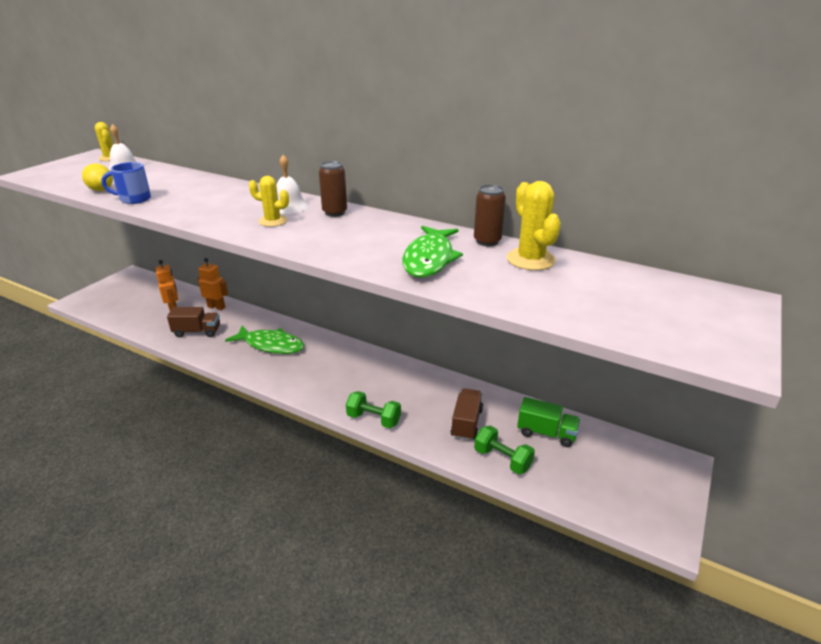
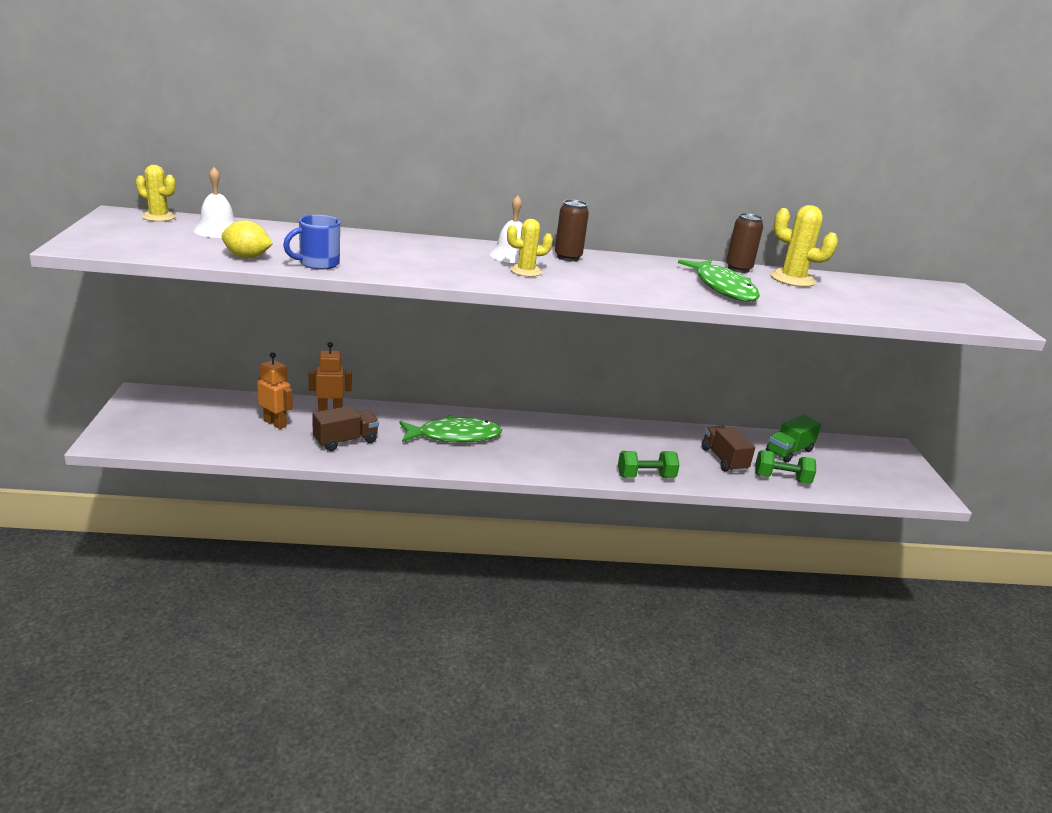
camera: 35 degrees left, 5 degrees down
(546, 433) = (789, 451): green truck -> green truck turned 150 degrees clockwise

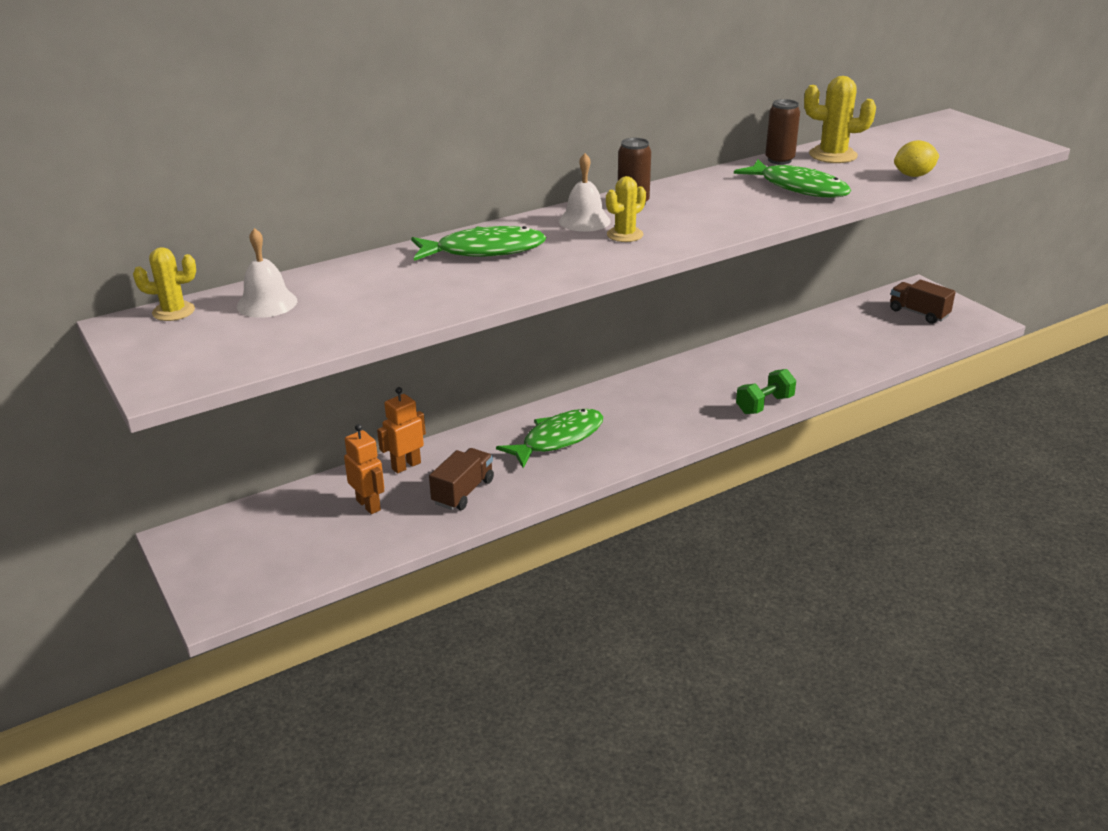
camera: 25 degrees left, 5 degrees up
(247, 257) = (357, 325): yellow lemon -> yellow lemon (913, 175)
(275, 423) = (369, 505): orange robot -> orange robot turned 45 degrees clockwise
(317, 263) = (436, 304): blue mug -> none
(408, 248) = (484, 250): none -> green fish
(724, 459) = (806, 358): brown truck -> brown truck (918, 313)
(781, 479) = (868, 357): green dumbbell -> none
(789, 451) = (847, 327): green truck -> none

